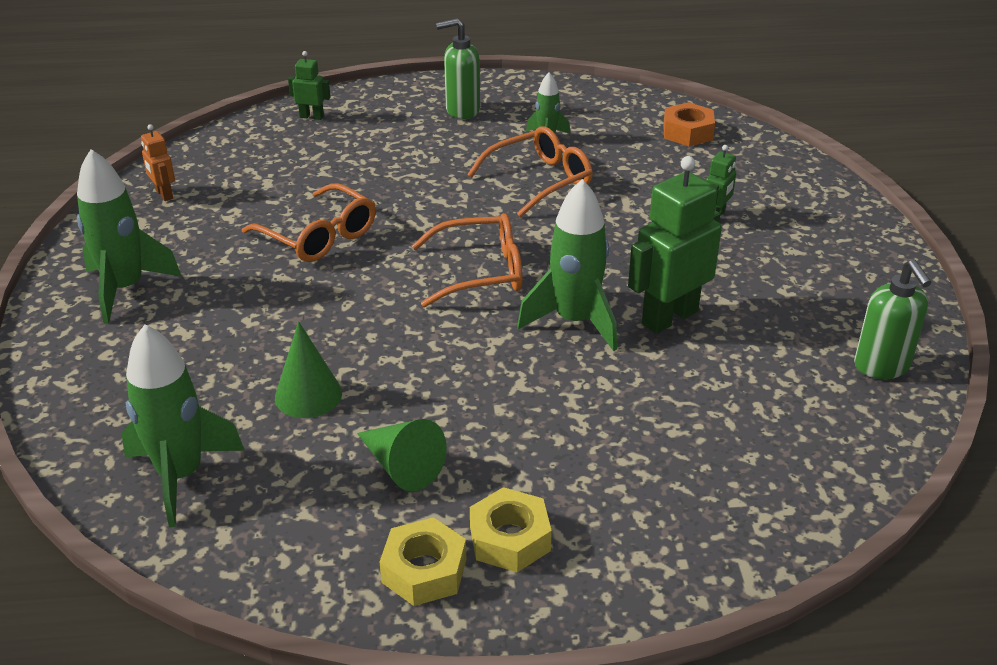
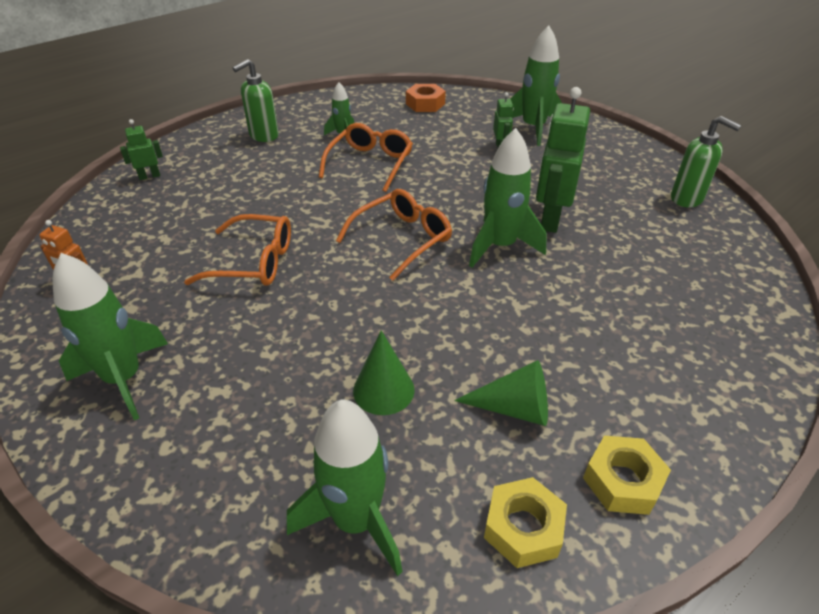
camera: 35 degrees left, 5 degrees up
(509, 539) = (643, 420): yellow nut -> yellow nut (523, 528)
(790, 208) = (533, 128): none -> green rocket

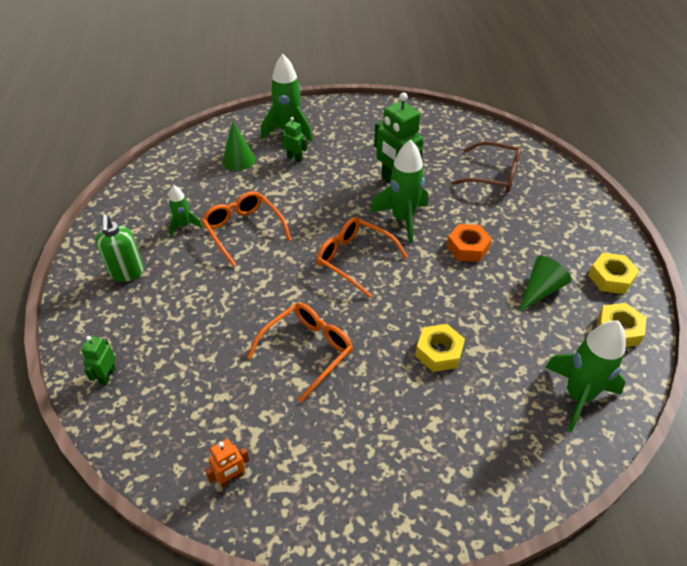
camera: 55 degrees left, 5 degrees up
(124, 379) = (382, 477): green rocket -> none
(325, 354) = (439, 352): none -> yellow nut
(383, 390) = (490, 338): green cone -> green cone (238, 160)
(403, 239) = (353, 259): orange glasses -> orange glasses turned 45 degrees counterclockwise
(425, 104) = (192, 160): orange nut -> orange nut (467, 247)
(672, 285) = (494, 175): none -> brown glasses
(687, 199) = (428, 121): green soap dispenser -> none

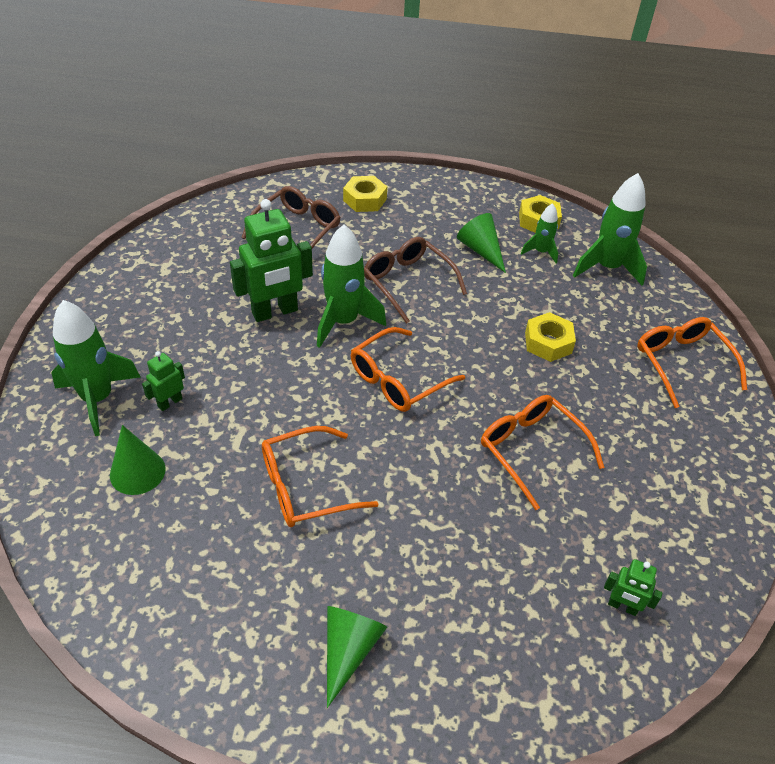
camera: 80 degrees left, 0 degrees up
(107, 376) = (545, 680): green robot -> green robot (622, 606)
(127, 273) = (349, 650): green soap dispenser -> green cone
(184, 226) = (267, 562): green rocket -> green rocket (540, 252)
(231, 478) = (695, 546): orange robot -> none
(461, 470) = (681, 362): none -> orange glasses
(467, 247) = (407, 282): orange nut -> brown glasses
(611, 278) = (476, 203): yellow nut -> yellow nut (365, 200)

